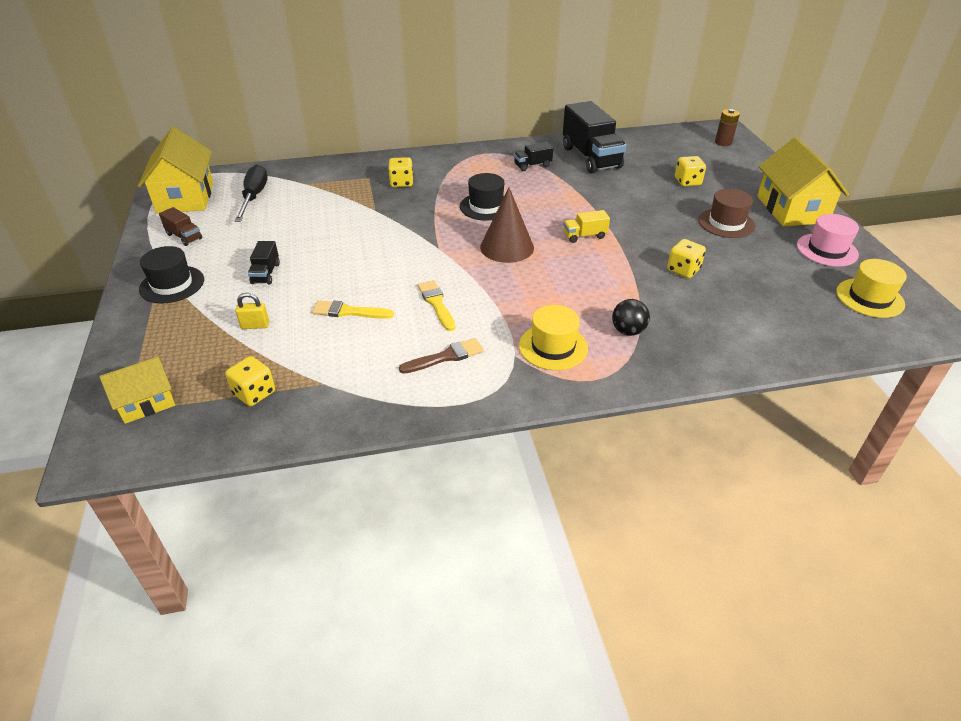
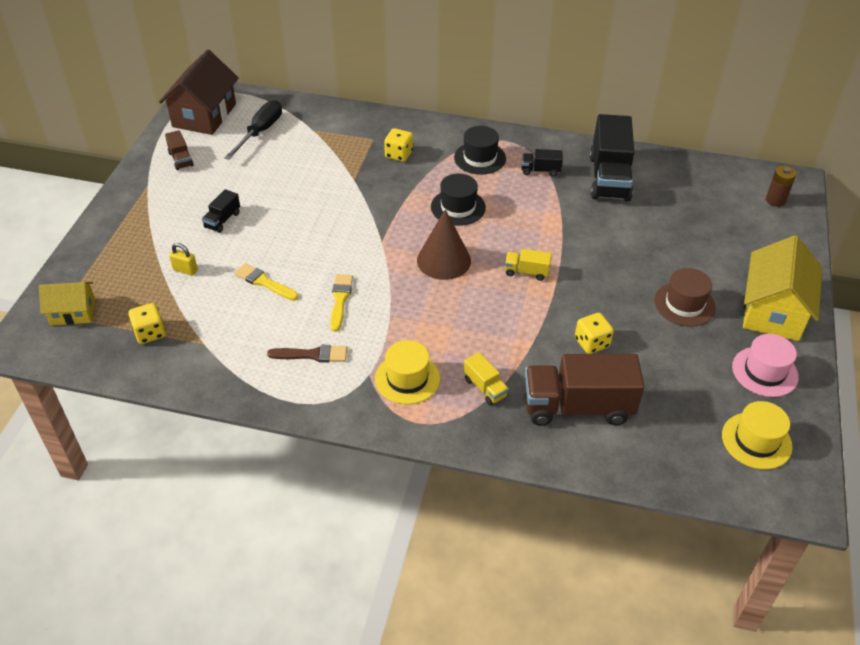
camera: 25 degrees right, 5 degrees up
(172, 284) = (146, 207): black hat -> black hat (480, 158)
(185, 197) = (204, 115): yellow house -> brown house
(628, 331) = (485, 388): black ball -> yellow truck
(687, 182) = (688, 240): yellow dice -> none
(717, 320) = (577, 407): none -> brown truck

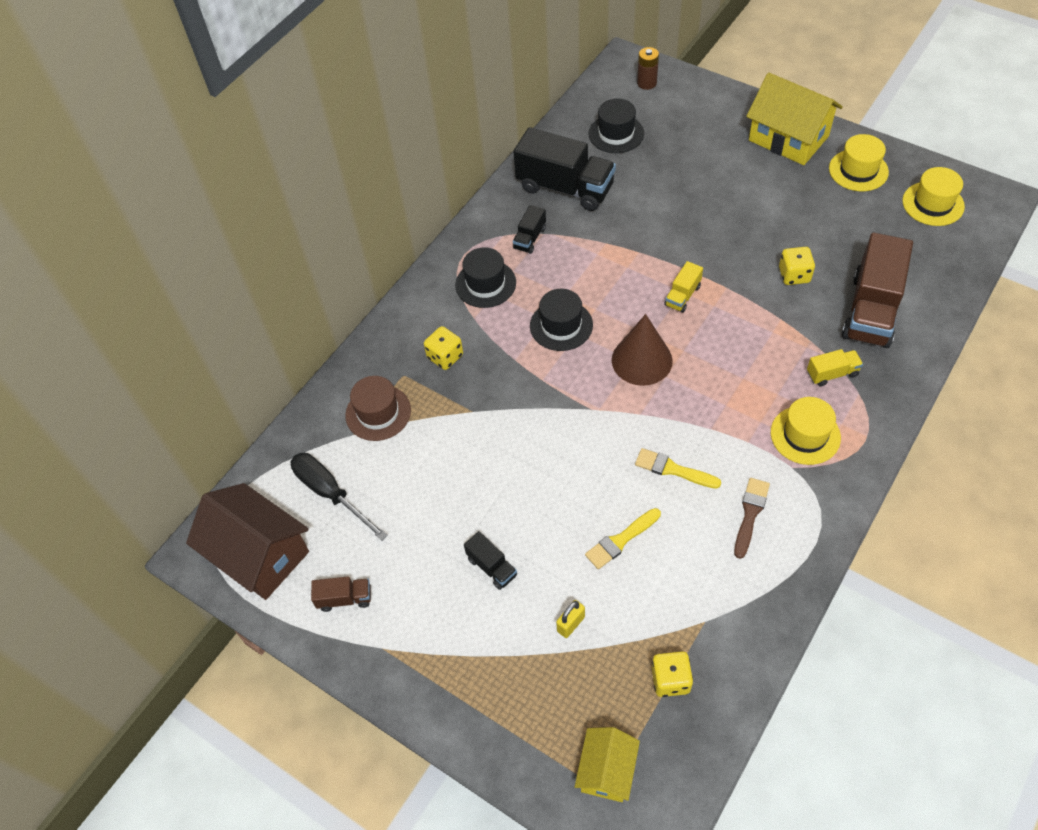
camera: 65 degrees left, 10 degrees up
(684, 304) = (763, 193): brown hat -> brown hat (378, 413)
(695, 194) = (616, 133): none -> black hat
(765, 372) = (858, 170): pink hat -> yellow hat

